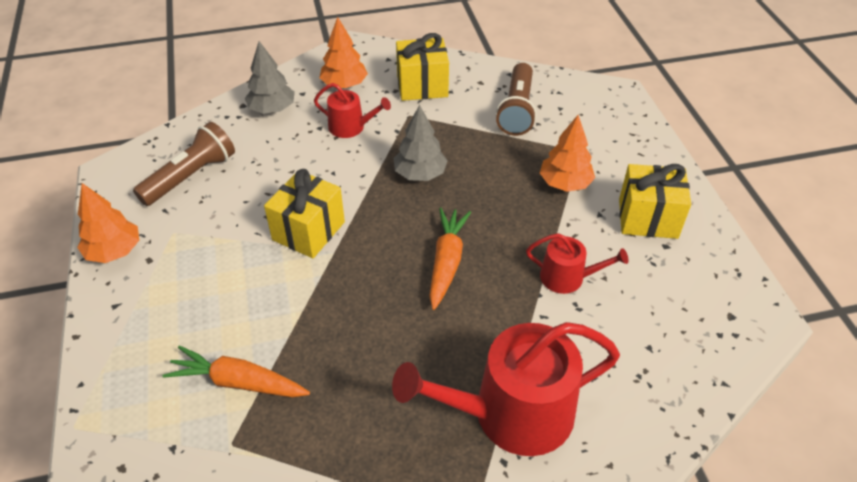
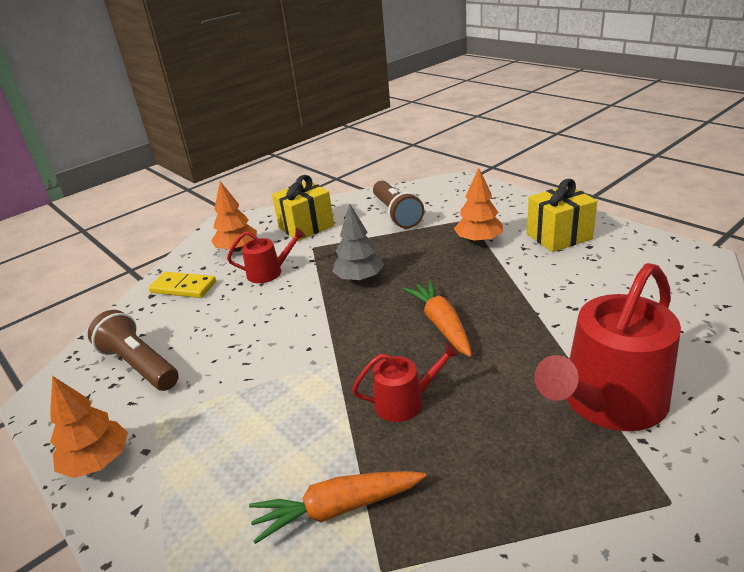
camera: 25 degrees left, 15 degrees down
(191, 176) = (139, 365): brown flashlight -> brown flashlight turned 60 degrees counterclockwise
(272, 109) = (183, 287): grey tree -> yellow domino
(308, 231) = (297, 356): yellow gift -> none
(567, 277) = (545, 293): red watering can -> red watering can (405, 402)

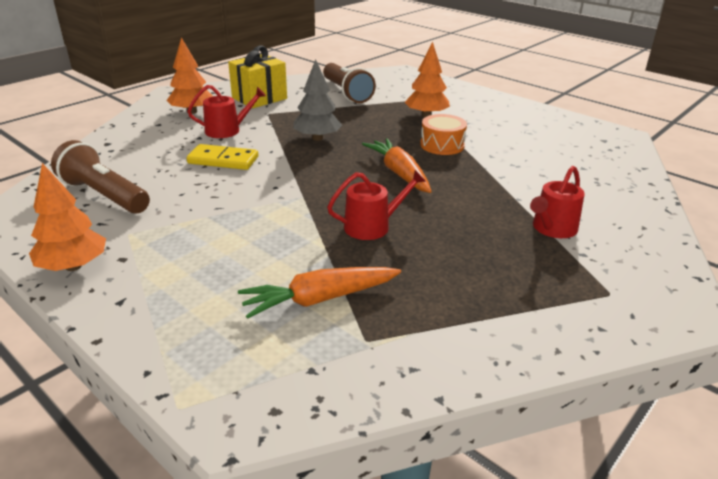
camera: 10 degrees left, 0 degrees up
(183, 287) = (140, 138): yellow domino -> yellow domino (223, 160)
(492, 282) = (442, 145): none -> orange drum
(559, 236) = (498, 116): yellow gift -> none
(608, 402) = (552, 228): red watering can -> red watering can, size x0.50

